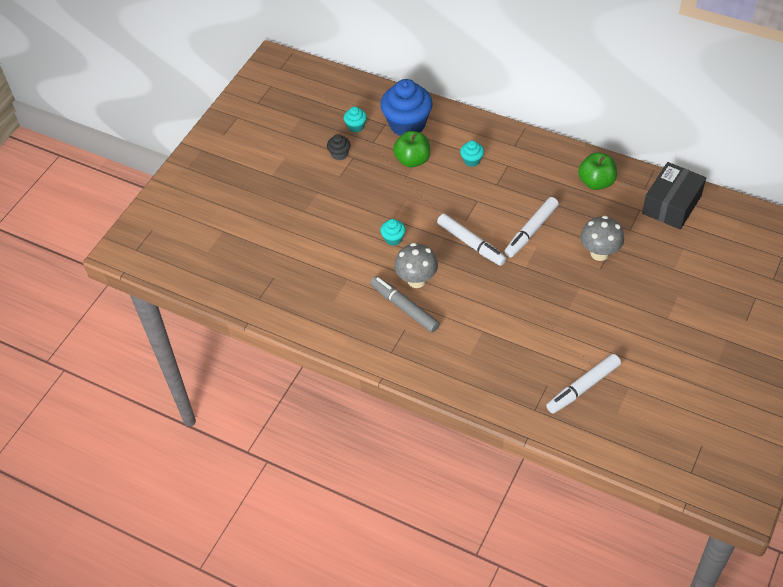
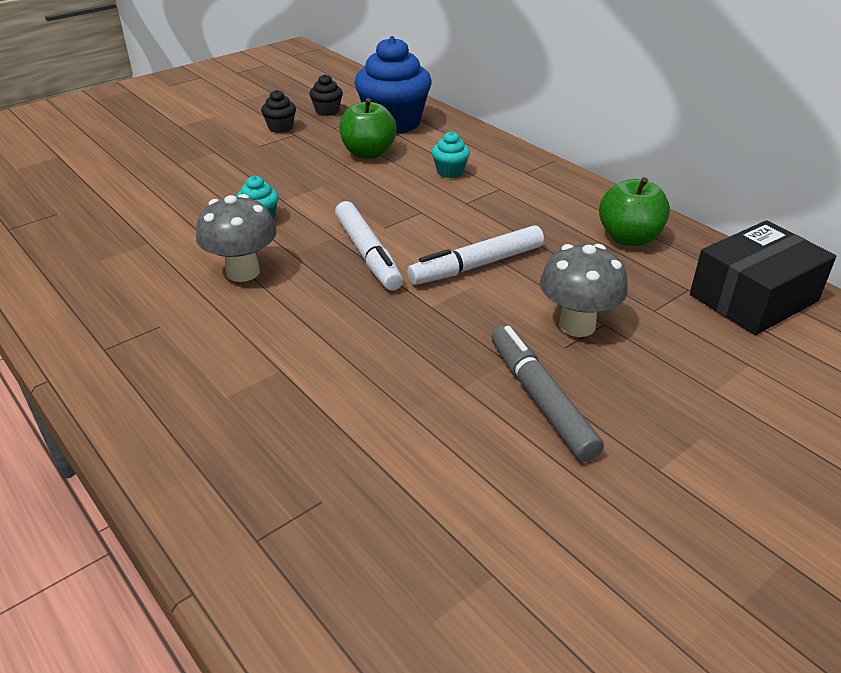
camera: 20 degrees right, 15 degrees down
(356, 126) = (327, 111): turquoise cupcake -> black cupcake
(404, 308) = (188, 299): grey marker -> grey marker (541, 400)
(583, 387) = (392, 535): white marker -> none

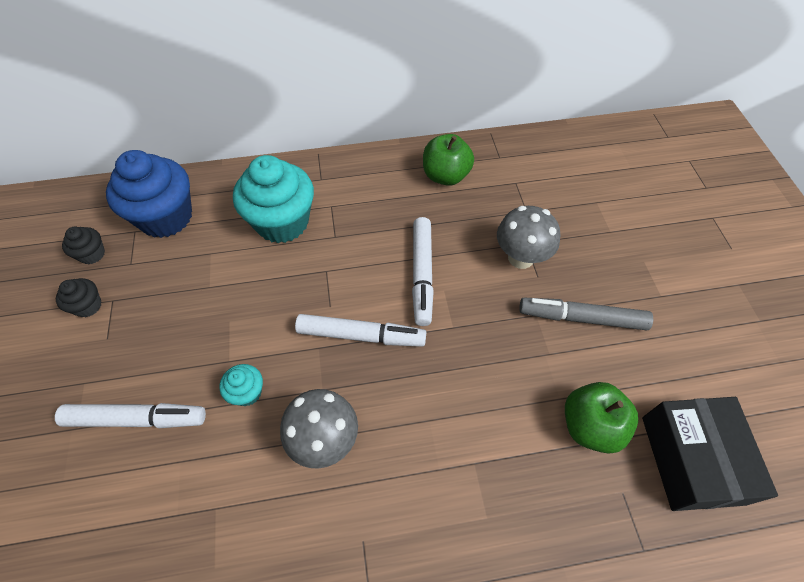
camera: 60 degrees left, 20 degrees up
(201, 182) = (135, 419): none -> white marker
(368, 153) = (203, 261): green apple -> green apple (590, 426)
(450, 172) = (282, 222): turquoise cupcake -> turquoise cupcake, size x2.21
(753, 298) = (541, 161): black box -> black box (691, 459)

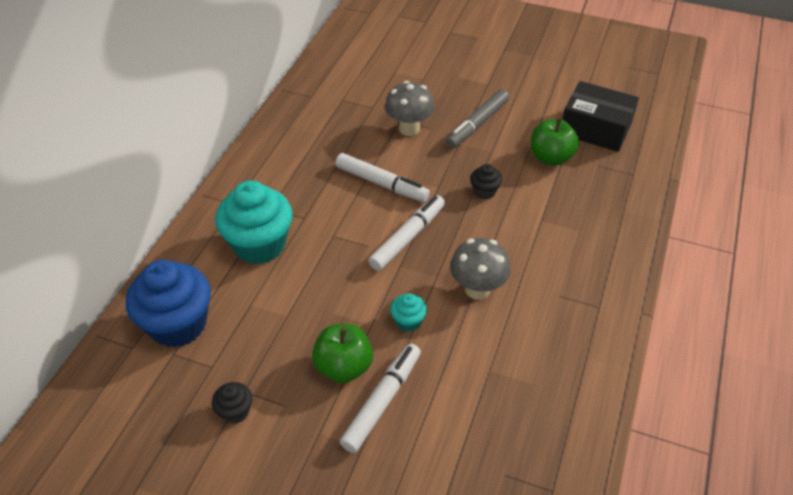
camera: 60 degrees left, 10 degrees down
(92, 254) = (173, 395): black cupcake -> black cupcake (484, 191)
(445, 176) = (301, 131): green apple -> green apple (344, 367)

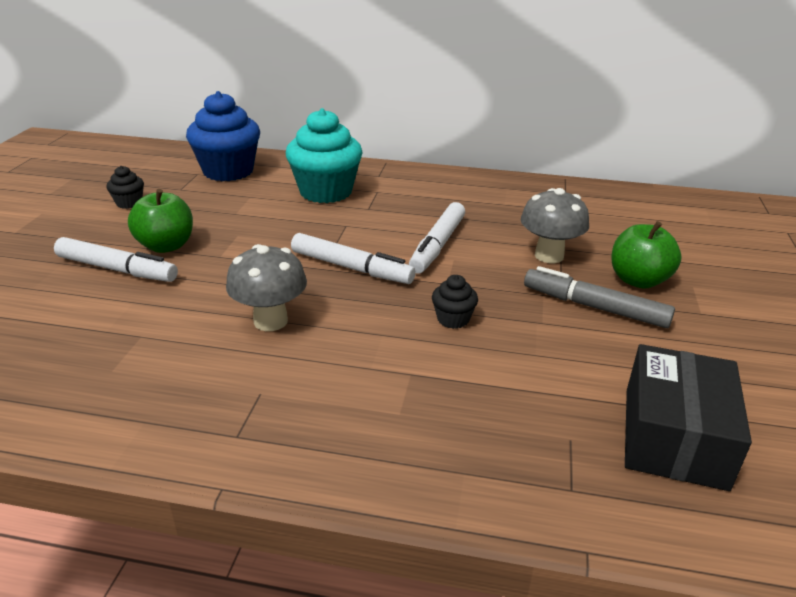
camera: 80 degrees right, 15 degrees down
(408, 321) = (222, 277): turquoise cupcake -> none
(550, 158) = (559, 381): green apple -> green apple (638, 280)

